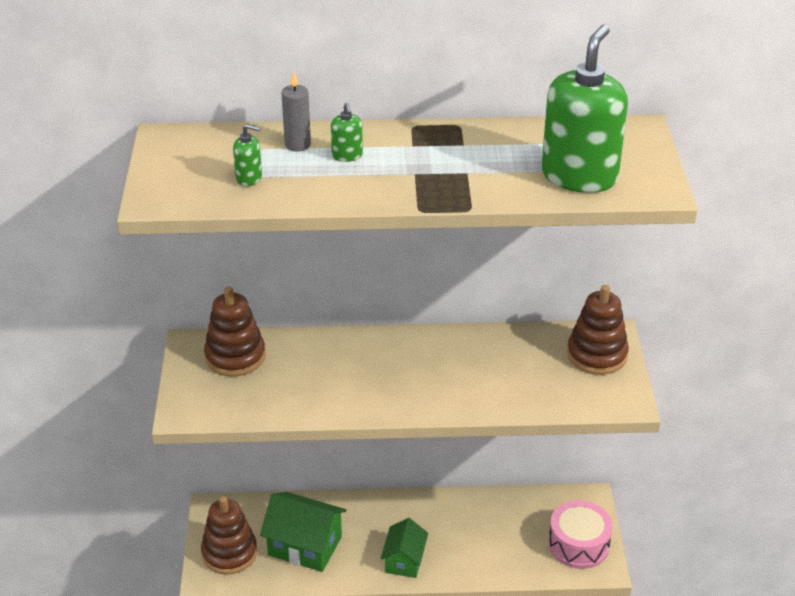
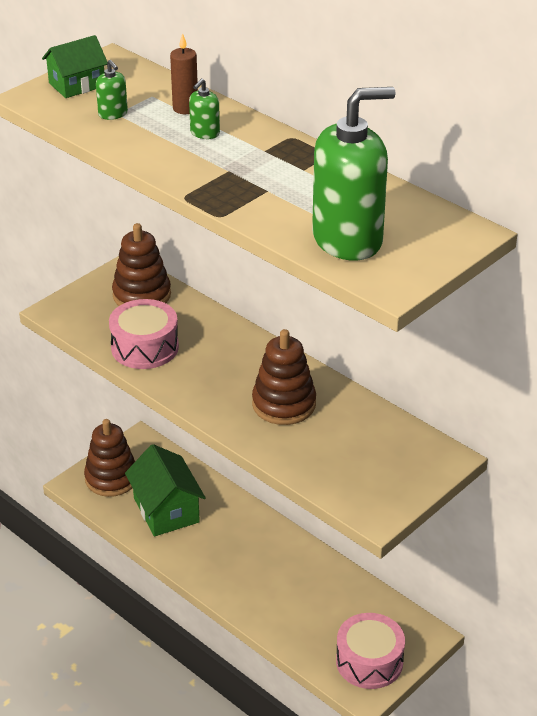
camera: 45 degrees right, 0 degrees up
(297, 145) = (185, 108): grey candle -> brown candle
(299, 394) = (145, 347): none -> pink drum
(404, 560) = (220, 572): green house -> green house (77, 85)
(596, 355) = (409, 464): brown stacking toy -> brown stacking toy (284, 404)

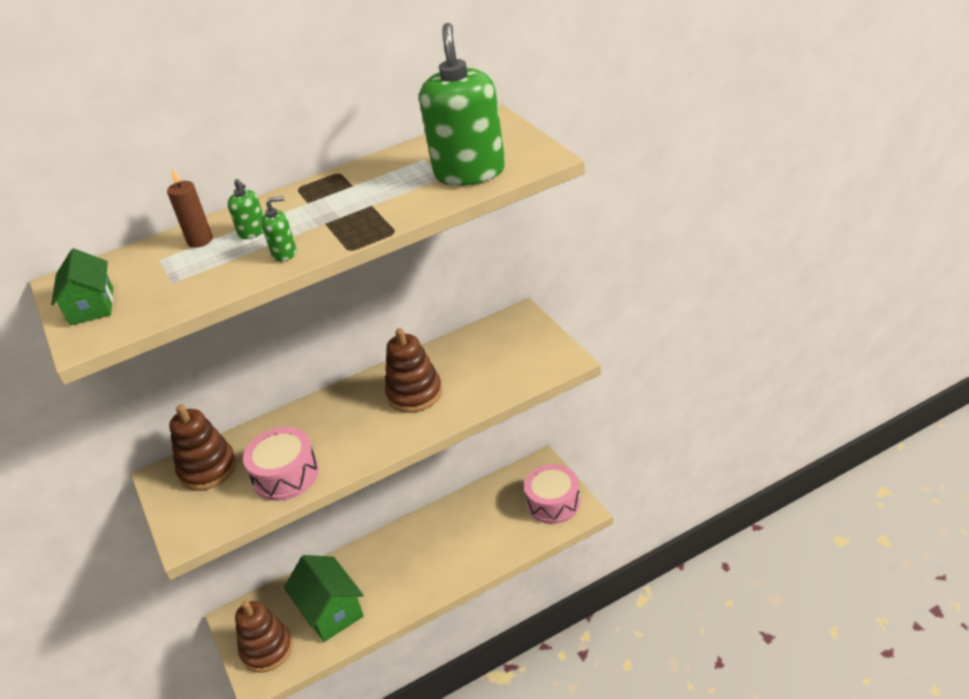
camera: 65 degrees left, 0 degrees up
(113, 114) = (170, 284): green soap dispenser -> green soap dispenser (284, 253)
(166, 510) = (330, 611): green house -> green house turned 60 degrees clockwise

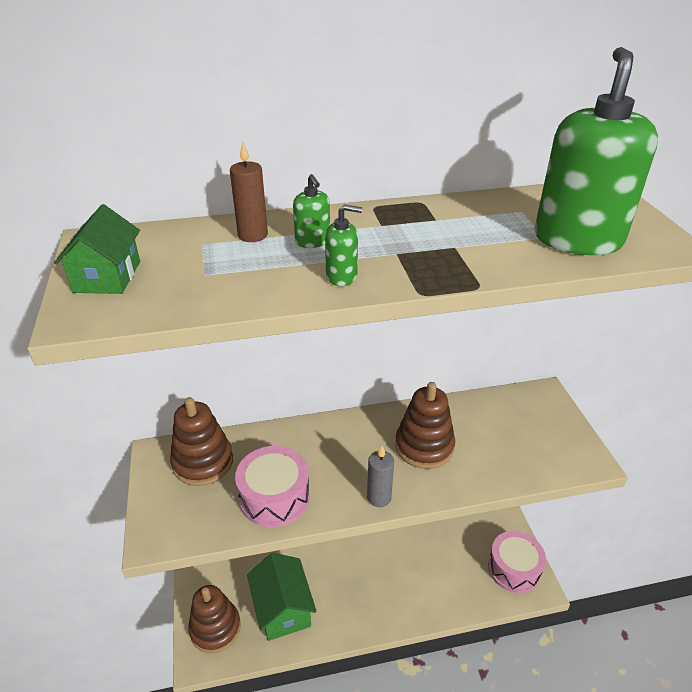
camera: 10 degrees right, 0 degrees up
(382, 446) = (379, 497): none -> grey candle

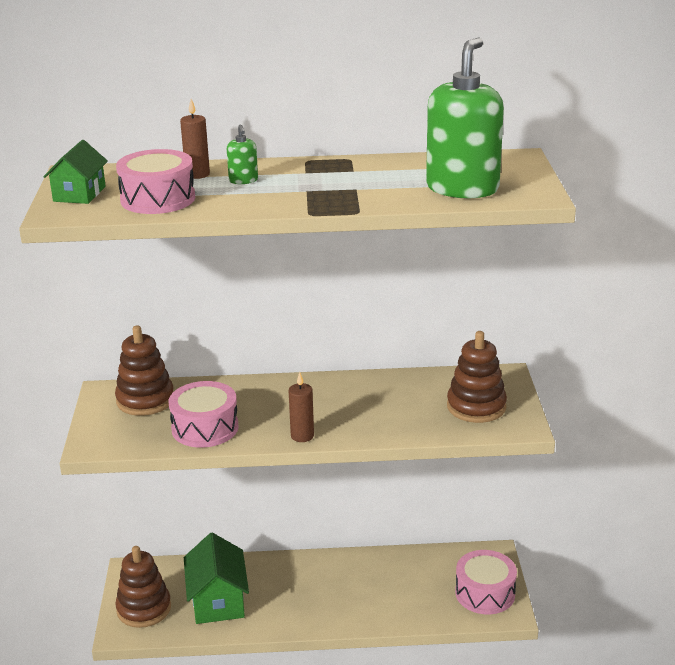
camera: 10 degrees right, 10 degrees down
(214, 279) = (158, 199): none -> pink drum
(342, 276) = (255, 202): green soap dispenser -> none
(379, 497) = (302, 436): grey candle -> brown candle
(424, 446) = (361, 404): brown stacking toy -> brown stacking toy (476, 407)

